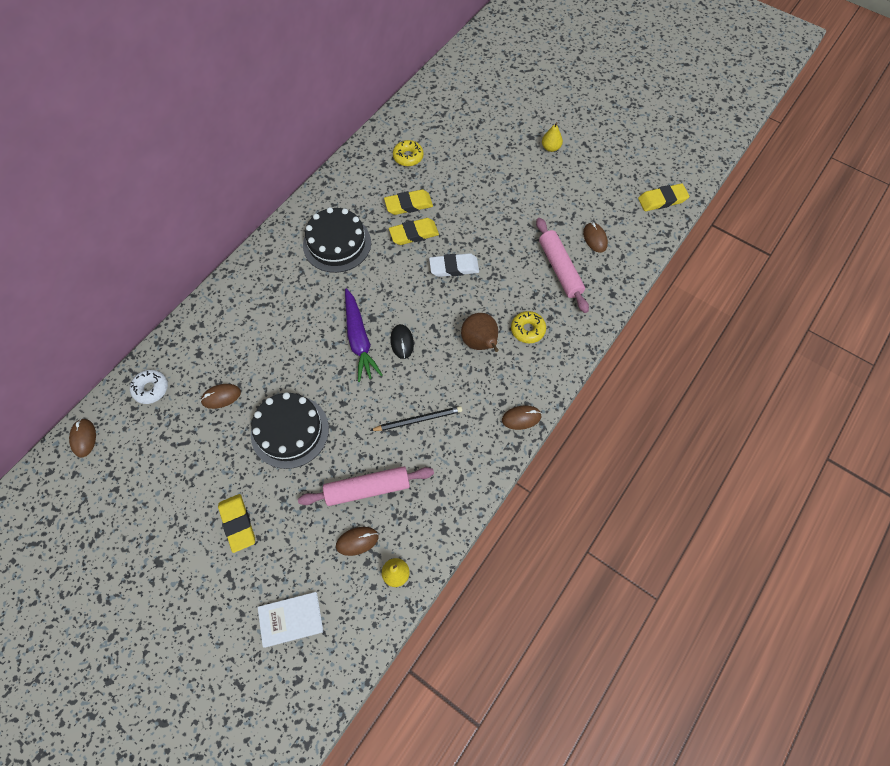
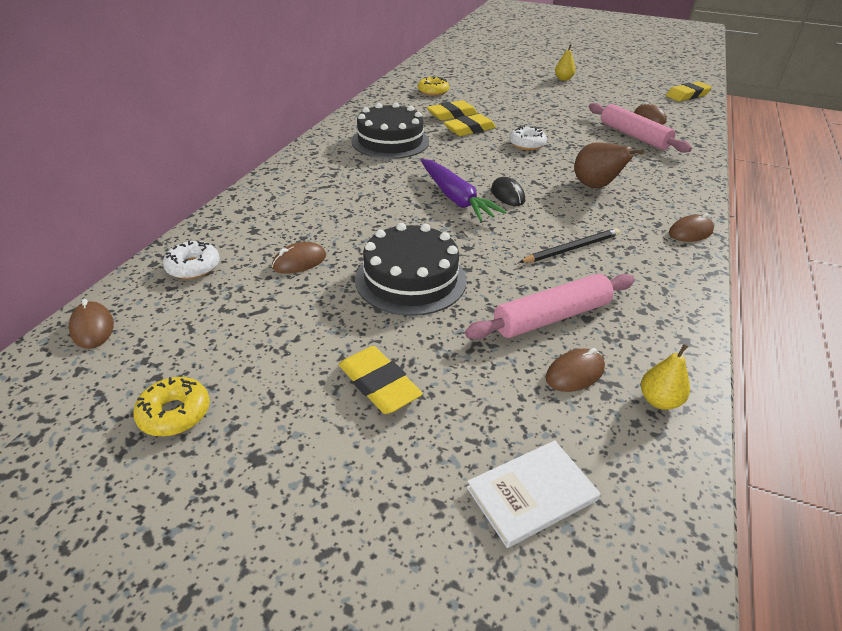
camera: 15 degrees left, 25 degrees down
(454, 267) = (527, 144): white eraser -> white donut
(527, 330) = (638, 173): yellow donut -> yellow donut (175, 413)

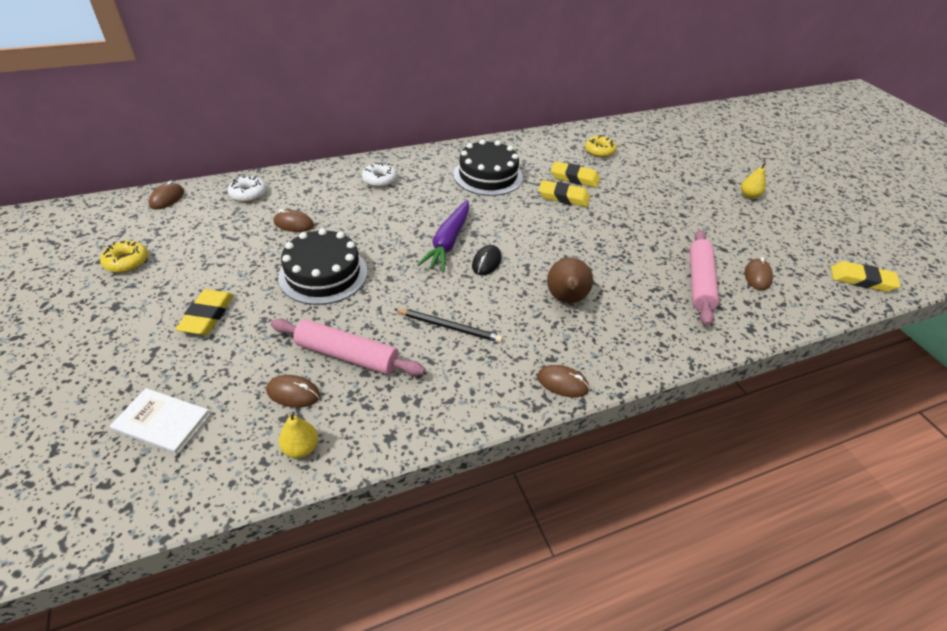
camera: 45 degrees right, 5 degrees up
(527, 144) = (584, 234): white donut -> white donut (379, 180)

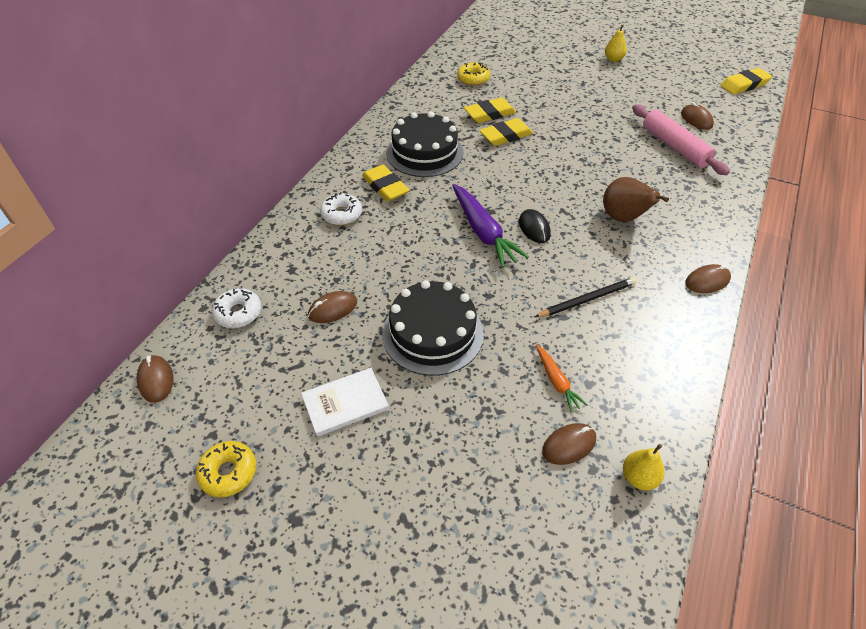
camera: 40 degrees left, 5 degrees up
(162, 422) = (515, 565): white book -> white book (345, 403)
(207, 315) = (397, 450): yellow eraser -> yellow eraser (385, 187)
(347, 355) = (556, 381): pink rolling pin -> orange carrot

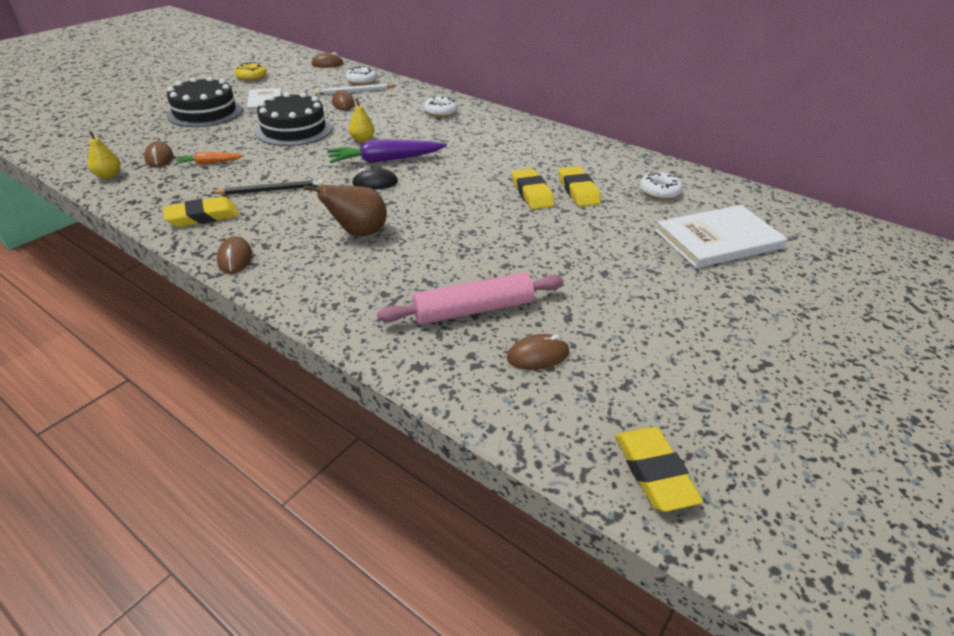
camera: 100 degrees right, 10 degrees down
(284, 310) = (354, 91): none -> white pencil
(385, 187) = (468, 129): yellow eraser -> yellow eraser (203, 217)
(424, 152) = (513, 149): black cake -> black cake (205, 112)
(473, 79) = (659, 192): yellow donut -> white donut
(530, 59) = (718, 240): none -> white book
(587, 299) = (271, 190): black pencil -> black pencil turned 90 degrees counterclockwise
(613, 59) = (734, 319): yellow pear -> yellow pear (362, 140)

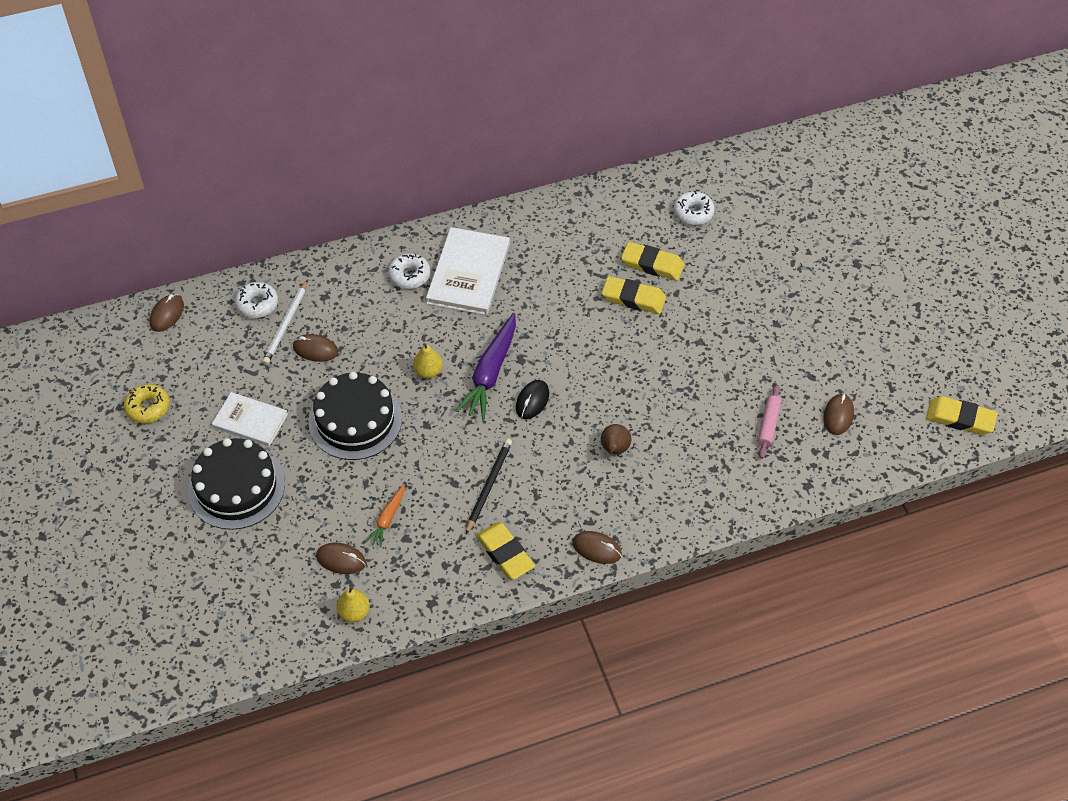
camera: 55 degrees left, 15 degrees up
(203, 217) = (505, 553): yellow eraser -> yellow eraser turned 45 degrees counterclockwise
(358, 233) = (614, 449): brown pear -> brown pear, size x0.64
(473, 310) = (768, 425): pink rolling pin -> pink rolling pin, size x0.57
(718, 240) = (783, 228): white book -> white book (468, 273)

